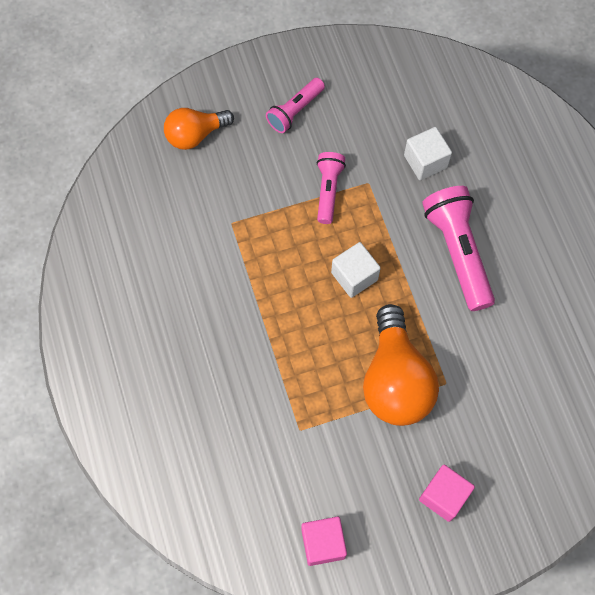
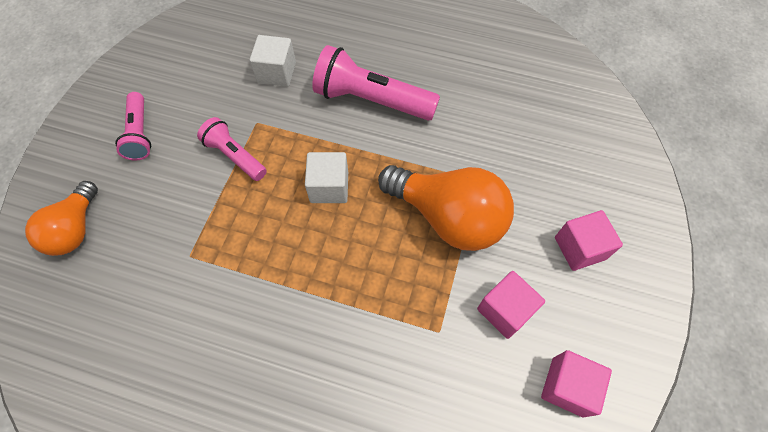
camera: 55 degrees left, 5 degrees down
(349, 467) = (505, 310): none -> pink cube

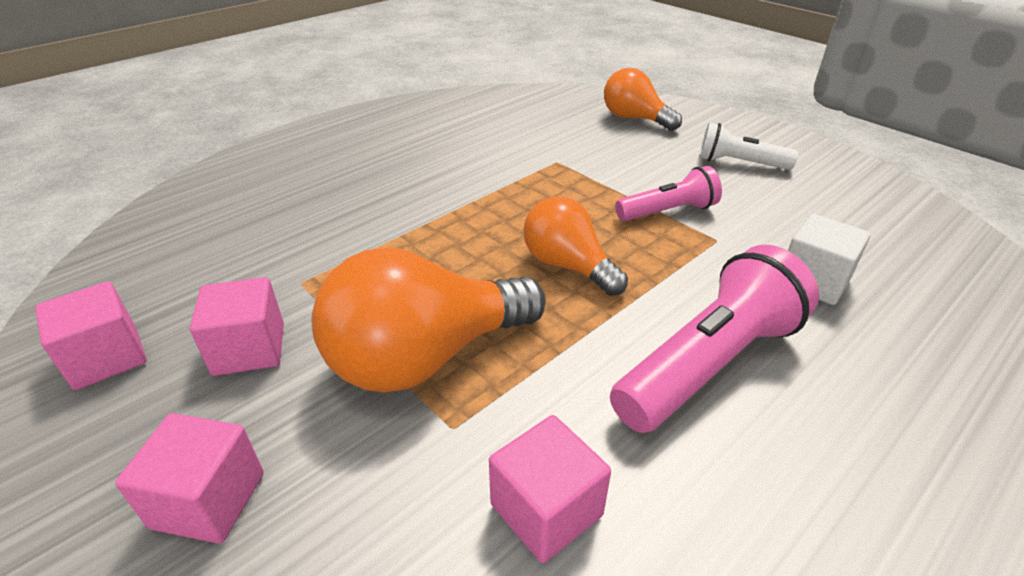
camera: 120 degrees right, 25 degrees down
(140, 134) = (739, 163): pink flashlight -> white flashlight
(329, 187) = (568, 266): white cube -> orange light bulb
(489, 129) = (546, 510): none -> pink cube

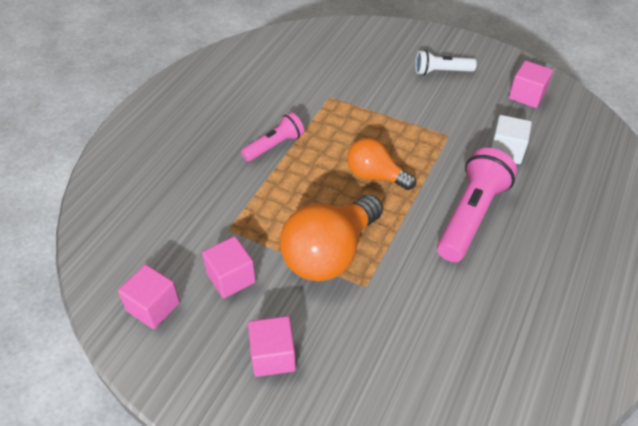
camera: 20 degrees left, 10 degrees up
(546, 510) = (428, 310): pink cube -> pink cube (527, 96)
(635, 119) = (362, 46): orange light bulb -> none
(668, 212) = (414, 121): pink flashlight -> pink flashlight (275, 146)

